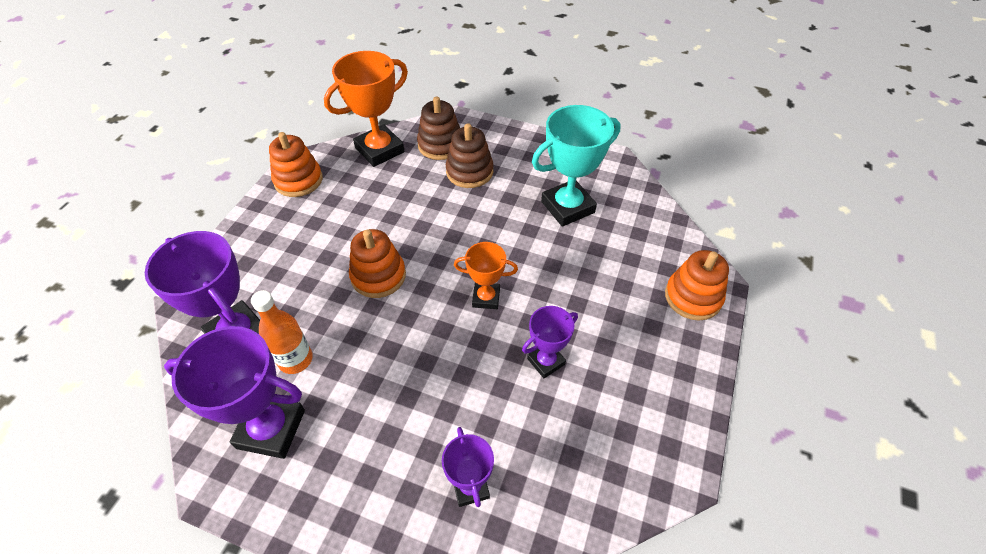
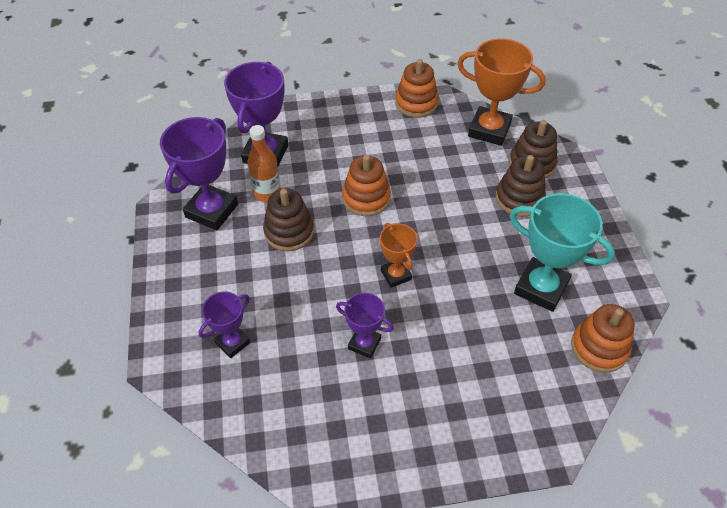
camera: 60 degrees right, 0 degrees up
(271, 429) = (211, 211): purple trophy -> purple trophy turned 45 degrees clockwise
(365, 363) = (289, 232): none -> brown stacking toy
(693, 297) = (514, 434): orange stacking toy -> orange stacking toy (599, 347)

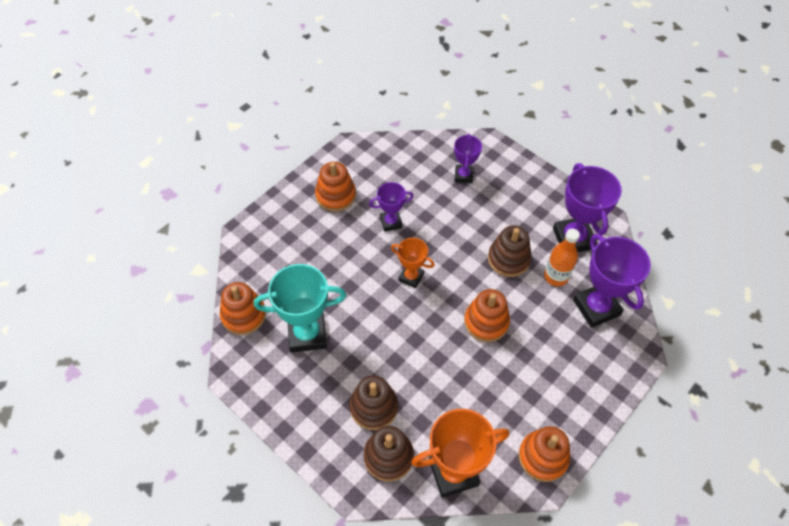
camera: 140 degrees right, 5 degrees up
(399, 423) = (335, 195): none -> orange stacking toy

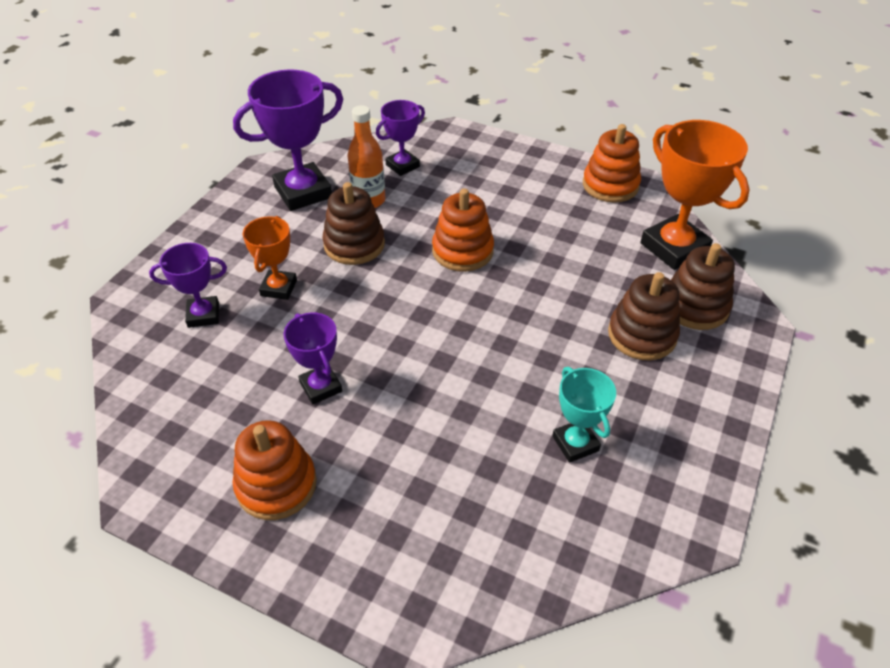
camera: 105 degrees left, 10 degrees down
(243, 315) = (586, 553): orange stacking toy -> none
(307, 334) = (575, 443): turquoise trophy -> turquoise trophy, size x0.57
(411, 277) = (420, 339): orange trophy -> orange trophy (279, 288)
(596, 307) = (402, 166): purple trophy -> purple trophy, size x0.57

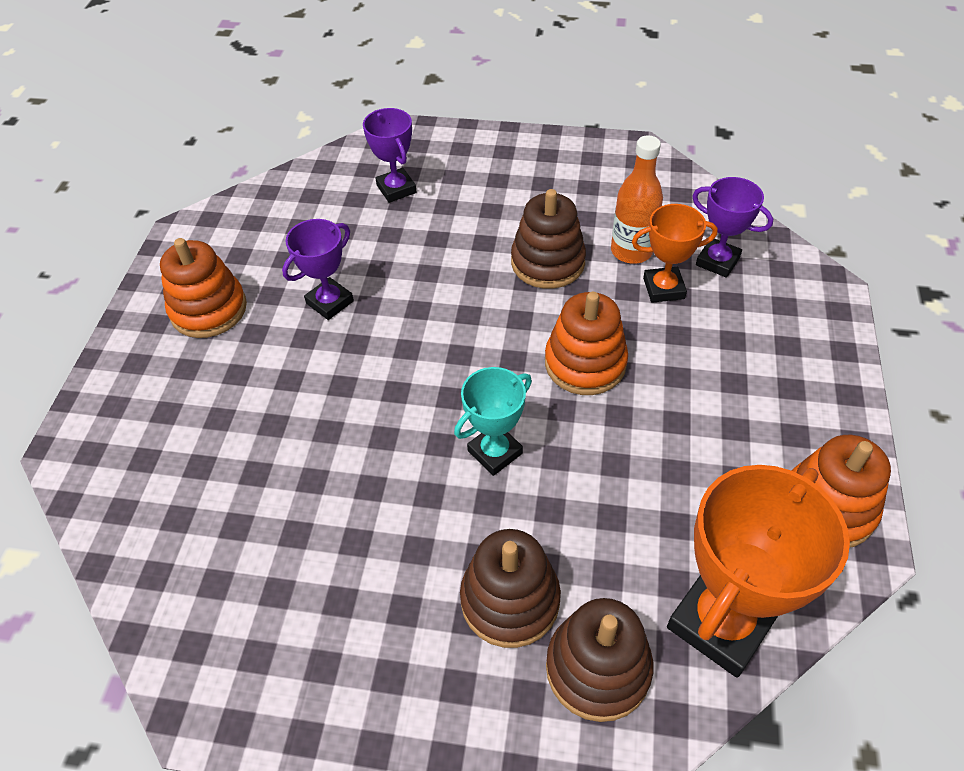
camera: 75 degrees right, 5 degrees up
(279, 288) = (453, 226): orange trophy -> orange trophy (663, 288)
(303, 192) = (614, 193): purple trophy -> none
(575, 443) = (305, 550): turquoise trophy -> turquoise trophy (495, 452)

